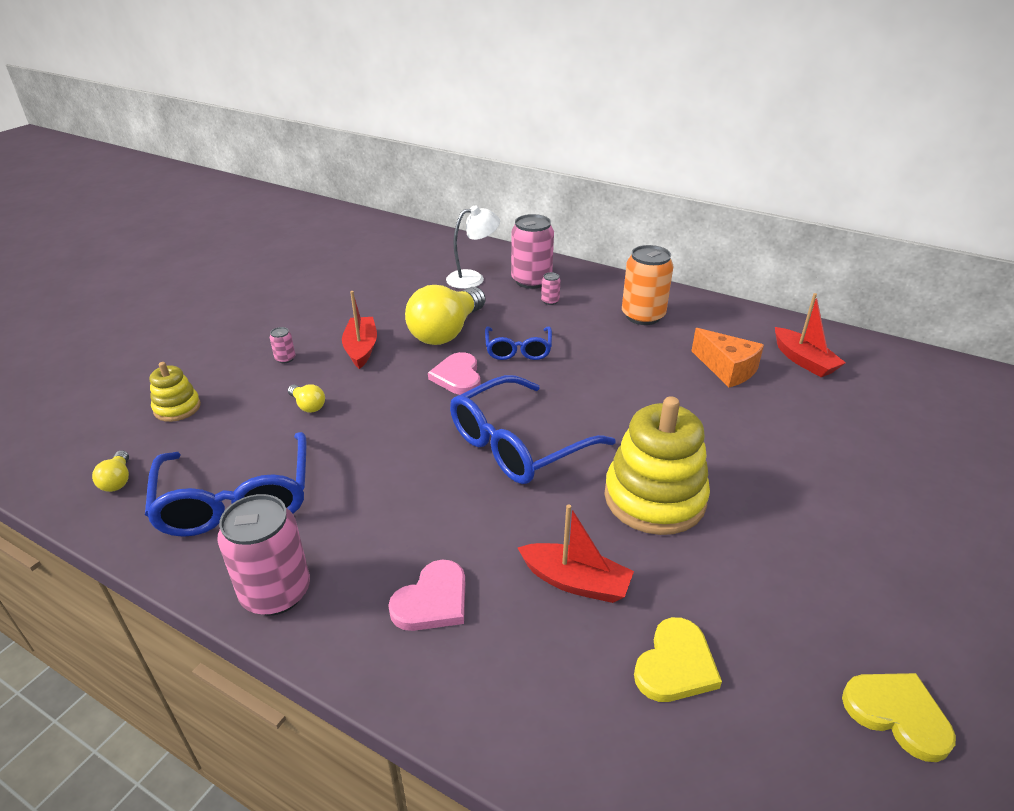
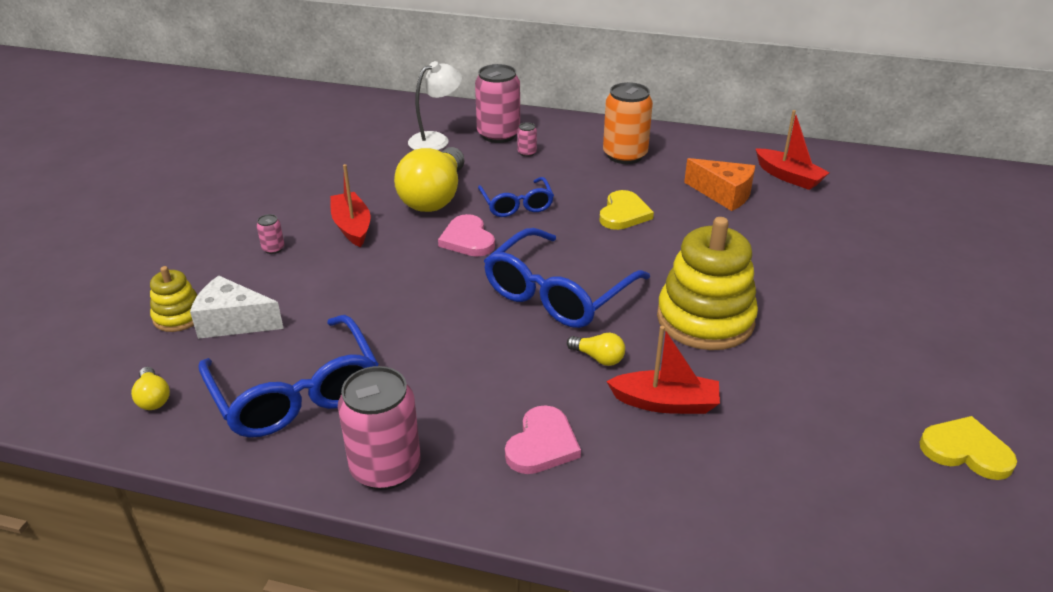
camera: 15 degrees left, 0 degrees up
(218, 421) = (233, 322): none -> white cheese
(308, 405) = (324, 291): yellow light bulb -> yellow light bulb (598, 358)
(675, 665) = (779, 451): yellow heart -> yellow heart (623, 213)

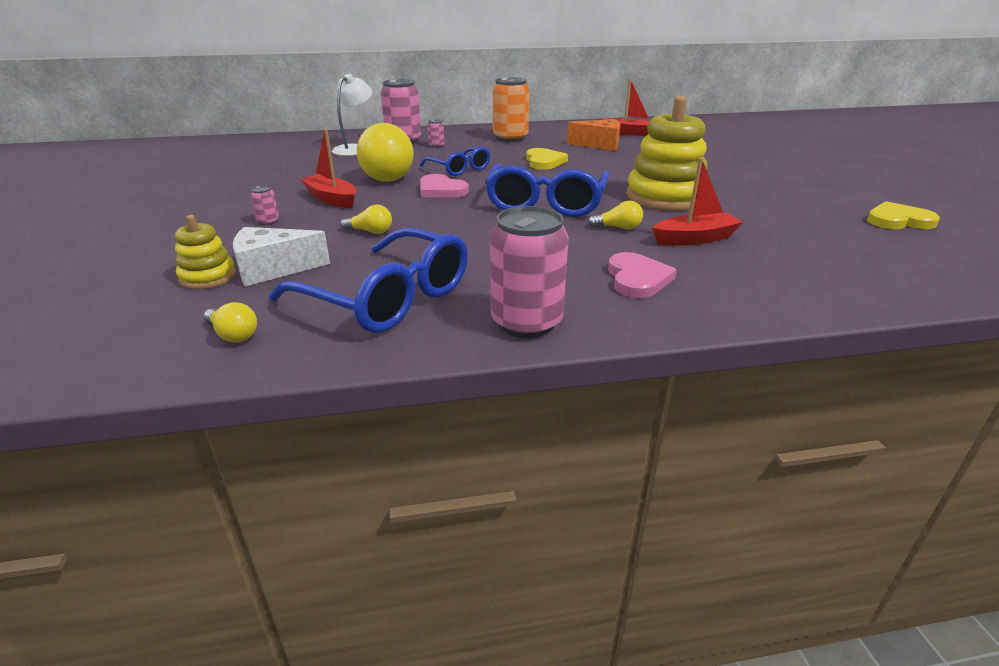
camera: 25 degrees left, 5 degrees down
(350, 291) = (370, 232): none -> yellow light bulb

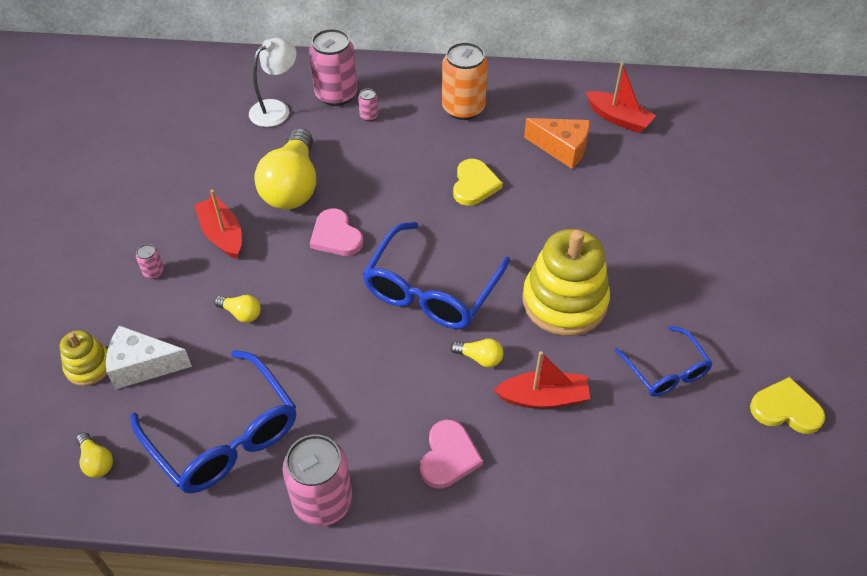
camera: 15 degrees right, 20 degrees up
(459, 169) = (373, 186): blue glasses -> blue glasses (666, 371)

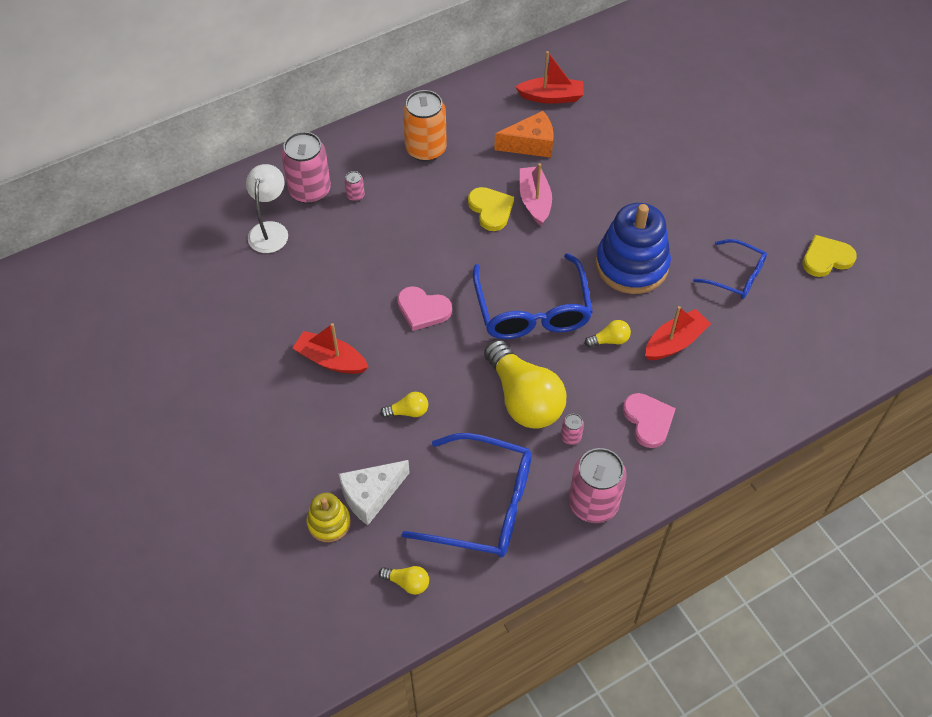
camera: 35 degrees left, 5 degrees up
(154, 272) = (305, 422): pink can -> pink can (571, 437)
(292, 186) = (349, 289): yellow light bulb -> yellow light bulb (524, 398)
(521, 197) = (534, 201): none -> pink boat
(564, 301) = (631, 265): yellow stacking toy -> blue stacking toy

